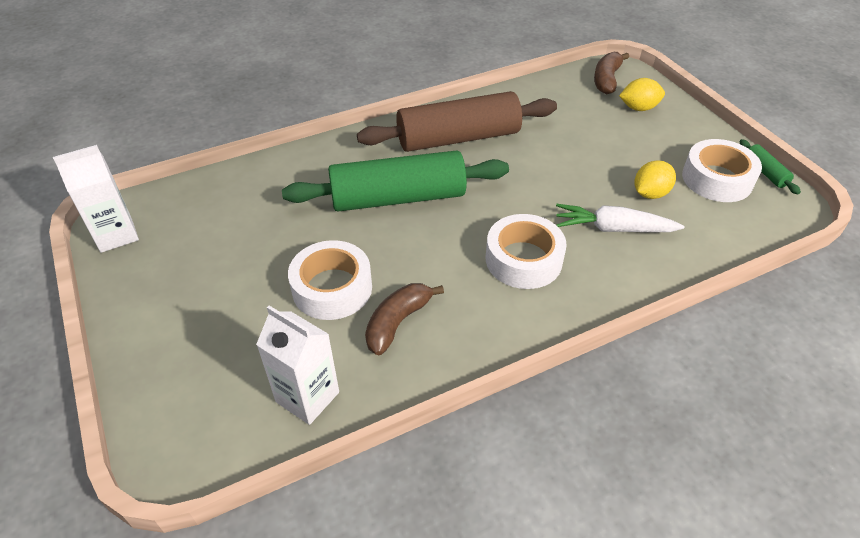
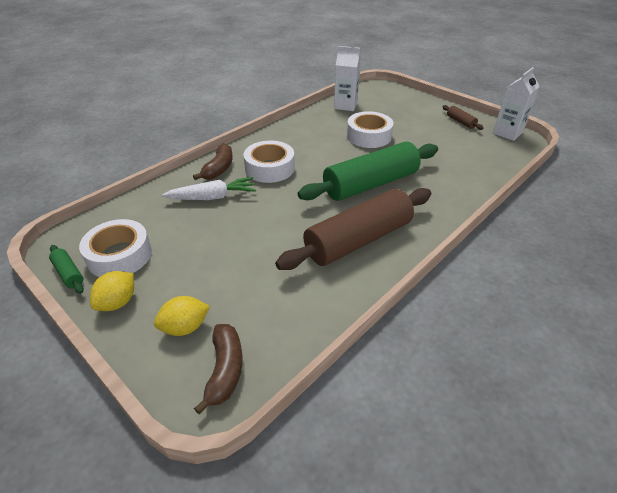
camera: 160 degrees right, 5 degrees down
(151, 280) = (460, 122): none -> brown rolling pin
(397, 322) = (325, 131): brown banana -> brown banana (219, 169)
(650, 193) = (182, 229): yellow lemon -> yellow lemon (118, 302)

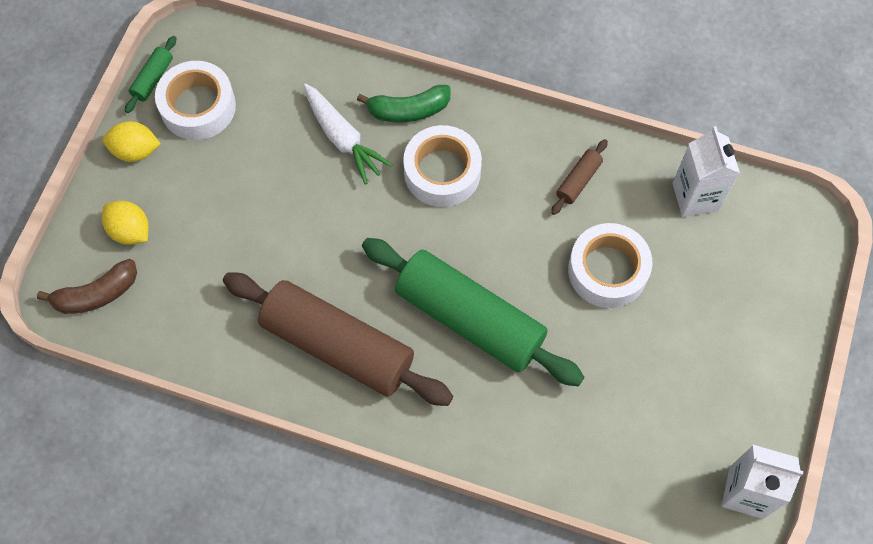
camera: 65 degrees right, 25 degrees up
(219, 169) = (408, 110): brown banana -> green banana
(460, 122) = (744, 404): brown rolling pin -> brown rolling pin (578, 181)

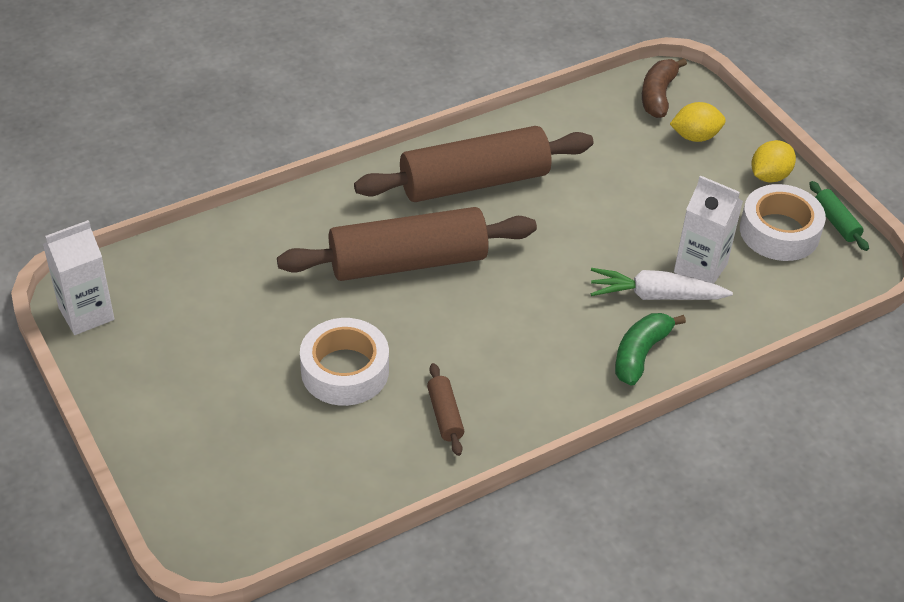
camera: 130 degrees right, 20 degrees down
(442, 172) = (554, 334): white tape -> none
(469, 319) = (408, 261): green rolling pin -> brown rolling pin
(695, 197) = (335, 484): white carton -> white carton (700, 268)

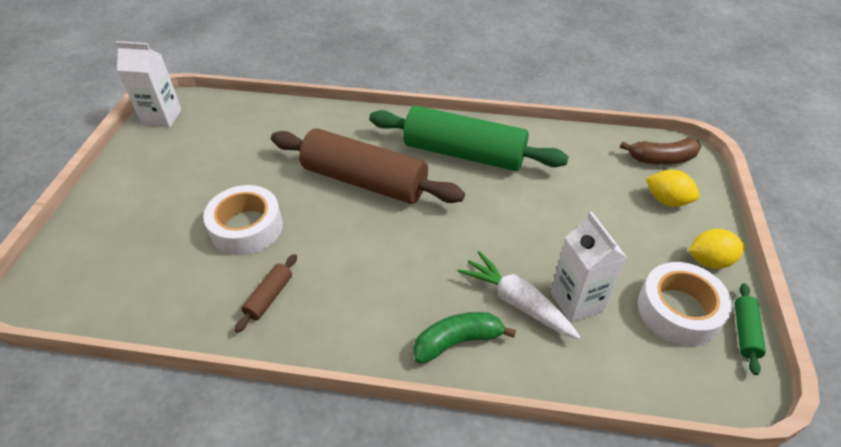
camera: 40 degrees right, 0 degrees up
(474, 182) = (464, 153): brown rolling pin -> green rolling pin
(658, 95) = (662, 159): brown banana -> brown banana turned 150 degrees counterclockwise

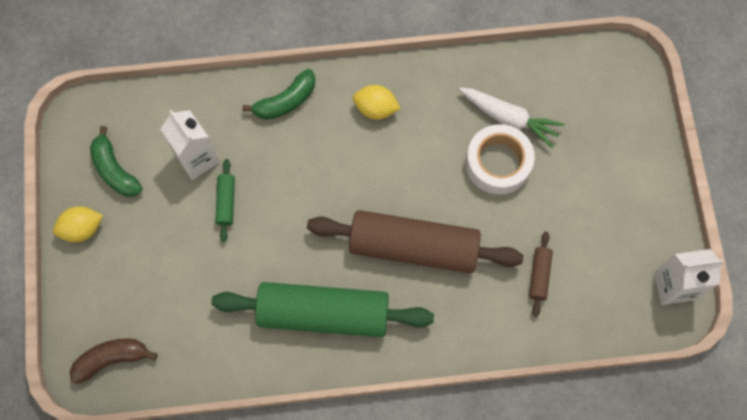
camera: 165 degrees right, 25 degrees up
(269, 297) = (443, 102): brown rolling pin -> brown rolling pin (539, 275)
(516, 301) = (246, 146): white carrot -> white carrot (509, 119)
(667, 200) = (112, 296): yellow lemon -> yellow lemon (376, 109)
(678, 310) = (115, 170): white tape -> green banana
(745, 332) = (65, 163): green rolling pin -> green rolling pin (226, 202)

